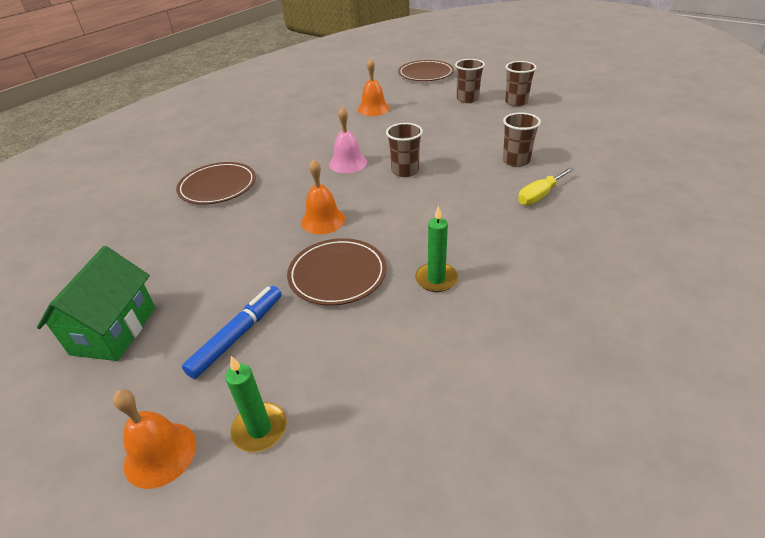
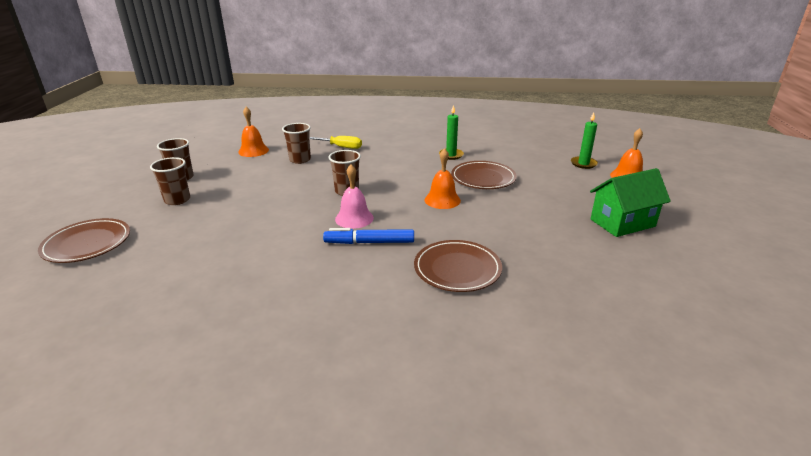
camera: 125 degrees left, 10 degrees down
(237, 335) = (560, 187): blue marker -> blue marker (369, 242)
(373, 109) = (220, 245): orange bell -> orange bell (253, 151)

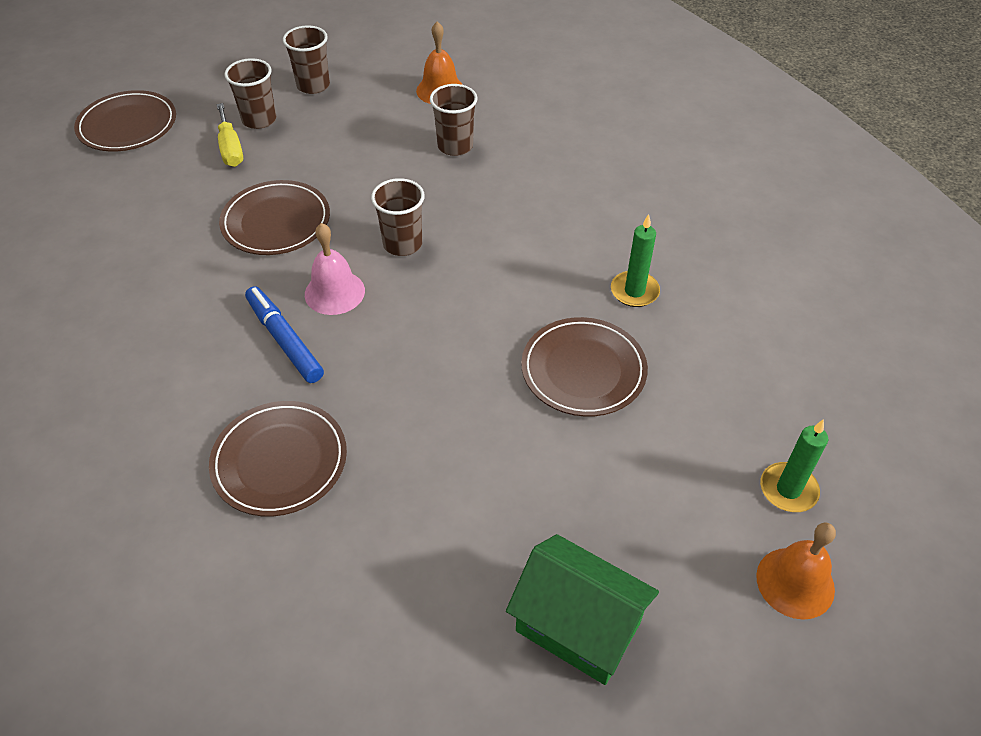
camera: 55 degrees right, 20 degrees up
(273, 219) = (276, 222): none -> brown plate
(342, 147) = (538, 160): yellow screwdriver -> yellow screwdriver (231, 148)
(442, 200) = (462, 355): orange bell -> none

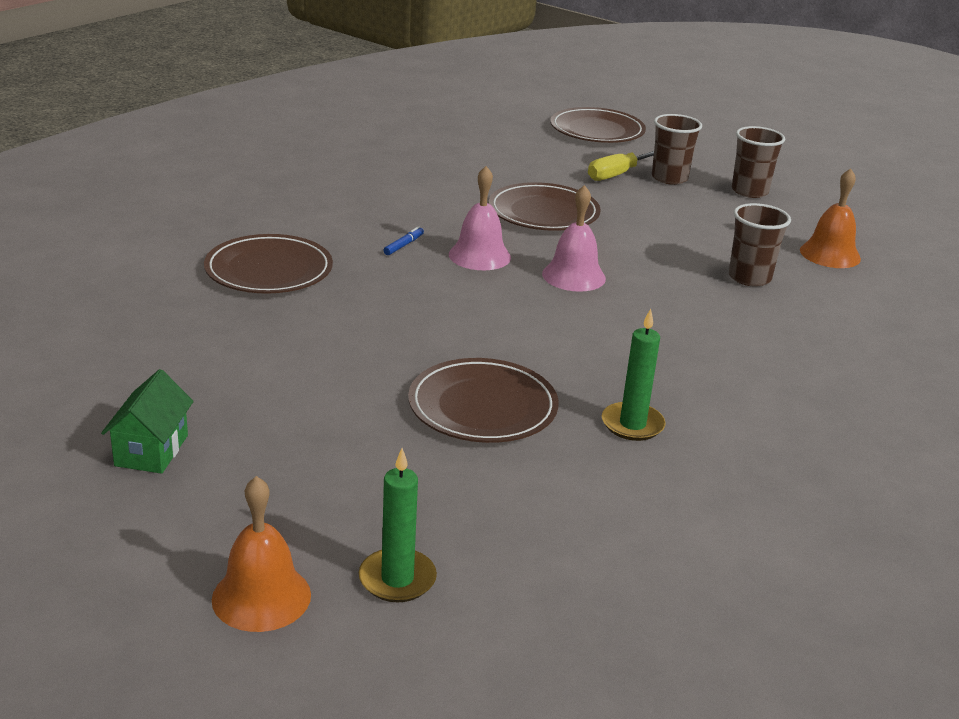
camera: 65 degrees right, 20 degrees down
(284, 340) = (403, 245): blue marker -> blue marker, size x0.45
(402, 244) = (573, 276): brown cup -> pink bell
(577, 627) = (151, 450): green house -> green house, size x0.63

